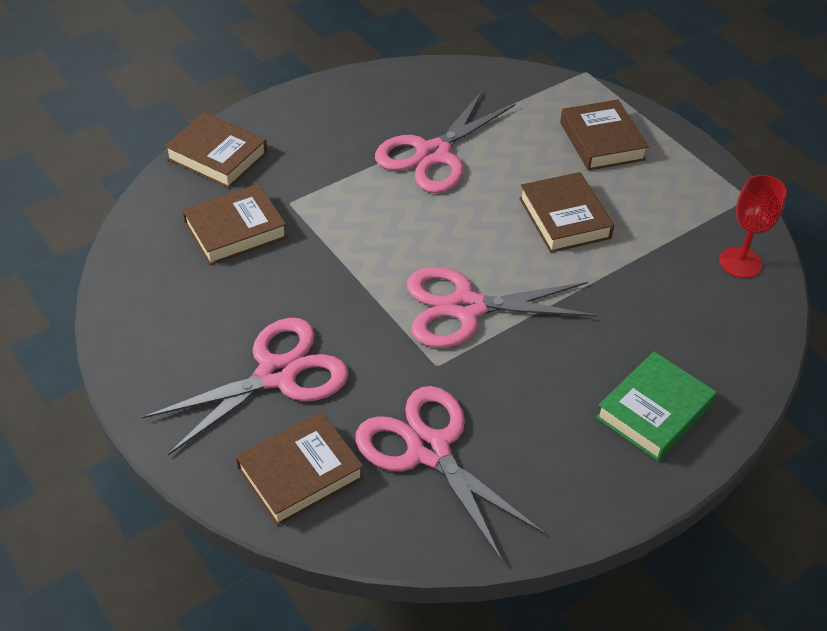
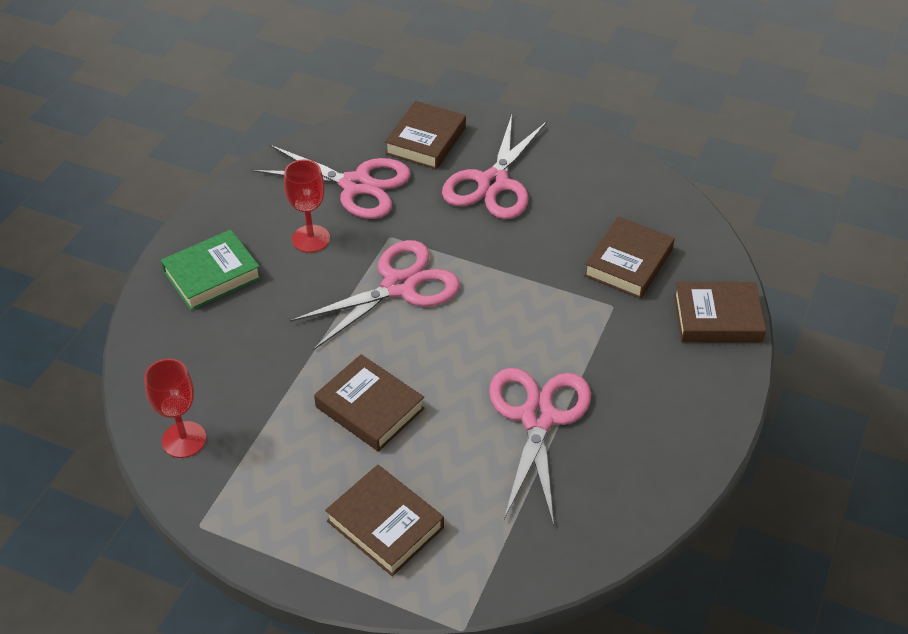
camera: 150 degrees right, 0 degrees up
(523, 404) = (311, 239): none -> red goblet
(654, 411) = (212, 275): green book -> green book turned 45 degrees clockwise

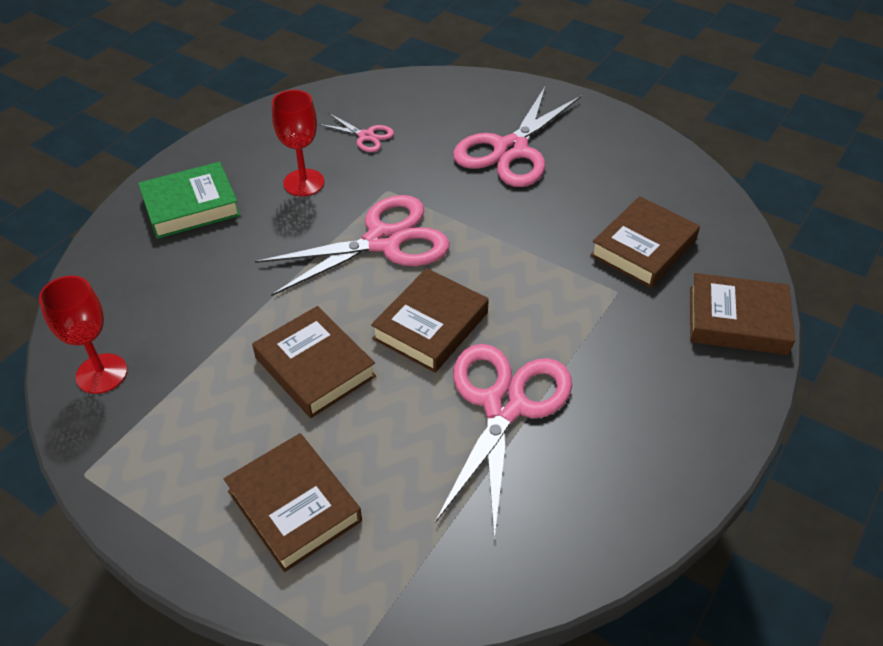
camera: 10 degrees right, 0 degrees up
(356, 185) = (366, 136): pink scissors -> pink scissors, size x0.47
(426, 140) = (450, 102): brown book -> brown book (430, 326)

